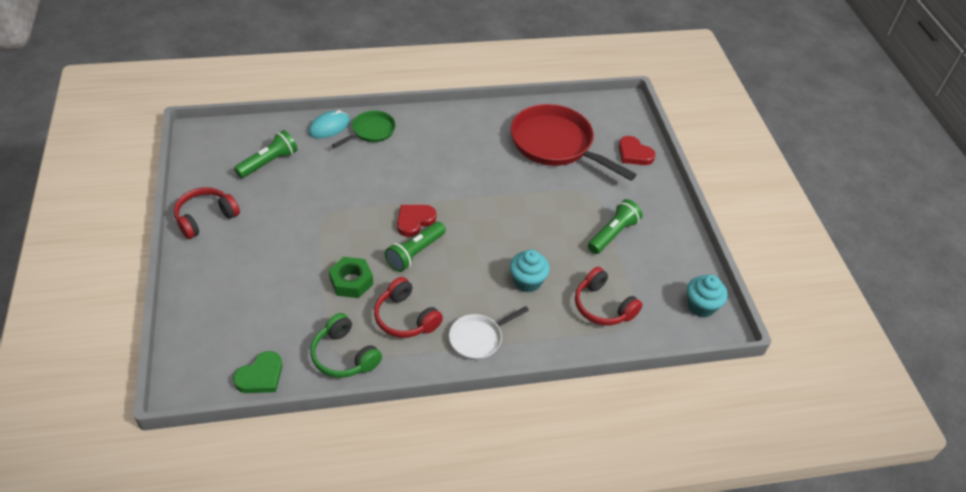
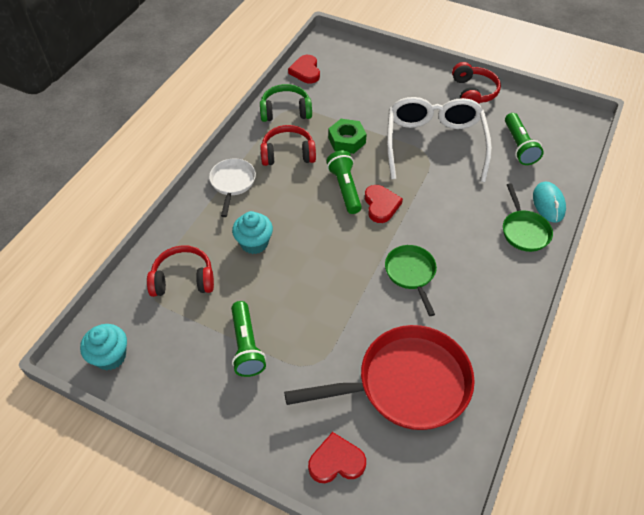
camera: 130 degrees right, 5 degrees up
(260, 376) = (306, 71): green heart -> red heart
(307, 217) = (434, 143): none -> white glasses
(468, 175) = (411, 273): none -> green pan

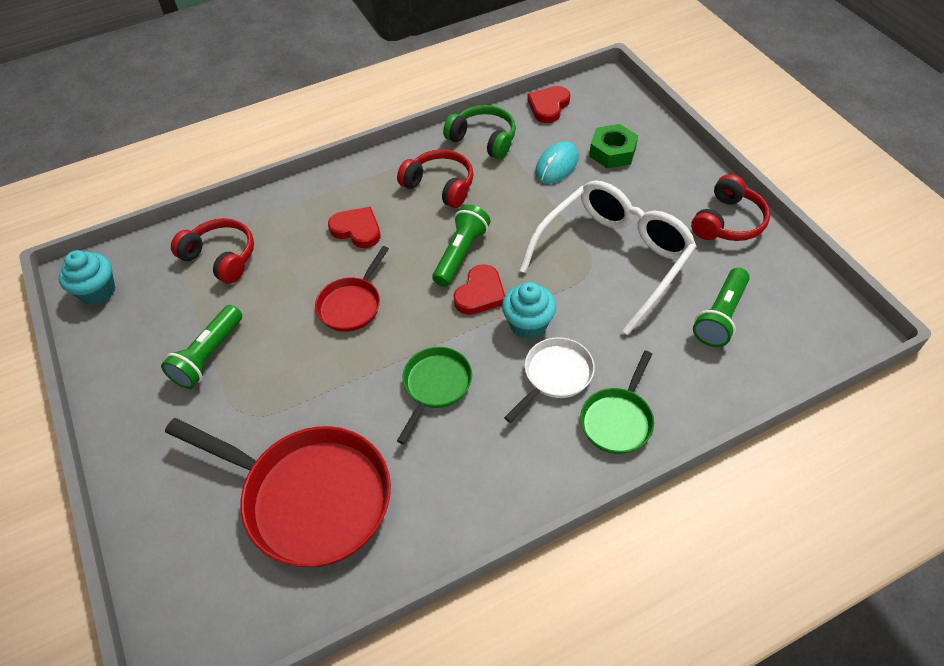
camera: 40 degrees right, 0 degrees up
(232, 183) = (356, 188): white pan -> white pan (555, 376)
(254, 243) = (316, 260): turquoise cupcake -> turquoise cupcake (528, 324)
(309, 257) = (352, 305): none -> red pan
(336, 461) = (169, 523): red heart -> red heart (357, 230)
(347, 140) = (516, 203): green nut -> green nut (612, 152)
(548, 203) = (685, 406): turquoise mouse -> turquoise mouse (556, 165)

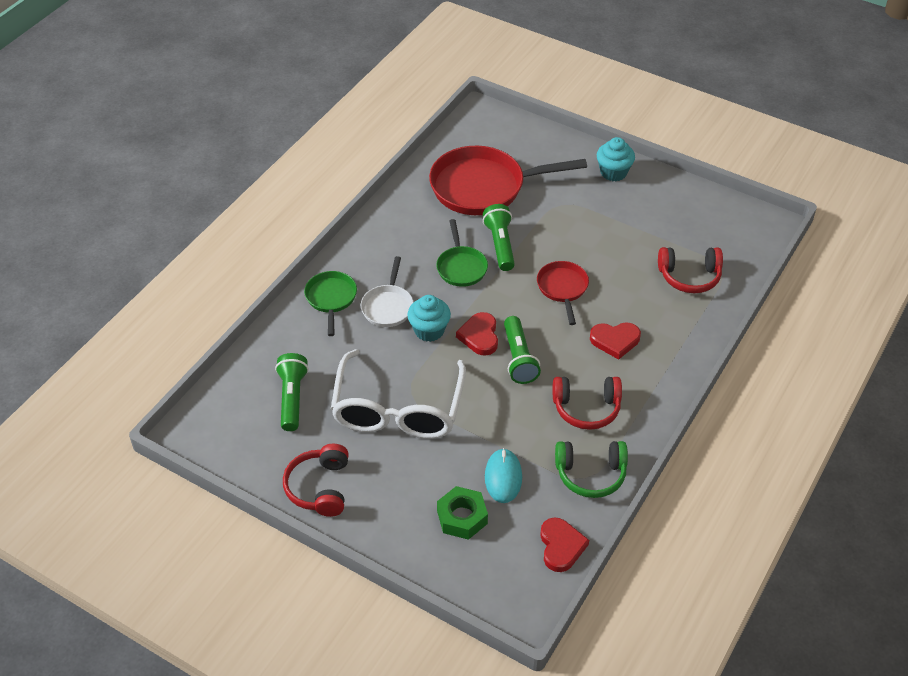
camera: 145 degrees right, 5 degrees down
(98, 291) = (741, 220): turquoise cupcake -> turquoise cupcake (613, 172)
(209, 356) = (620, 220): green flashlight -> green flashlight (500, 245)

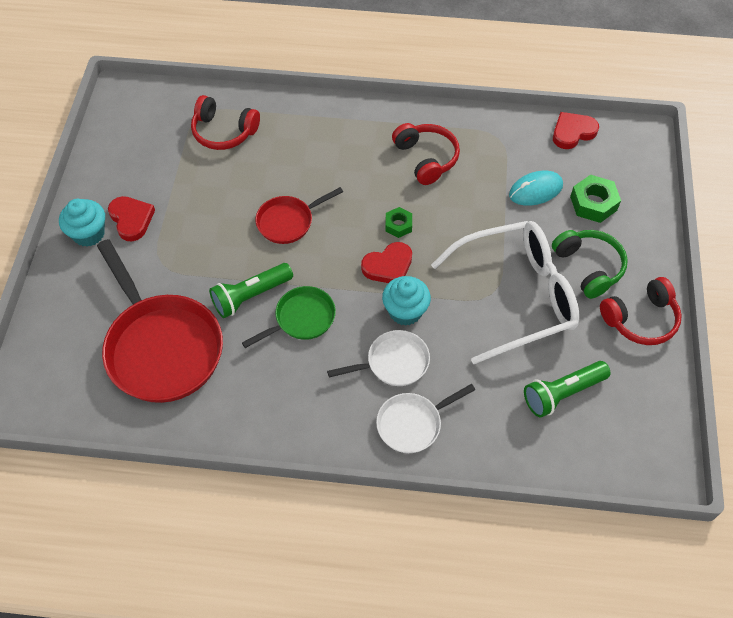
camera: 115 degrees left, 10 degrees up
(331, 299) = (412, 423): green pan -> white pan
(519, 358) = (398, 225): green flashlight -> green nut
(590, 474) = (493, 135): green headphones -> green headphones (588, 267)
(615, 341) = (335, 162): red heart -> red heart (131, 219)
(689, 277) = (224, 132): red headphones -> red headphones turned 135 degrees clockwise

